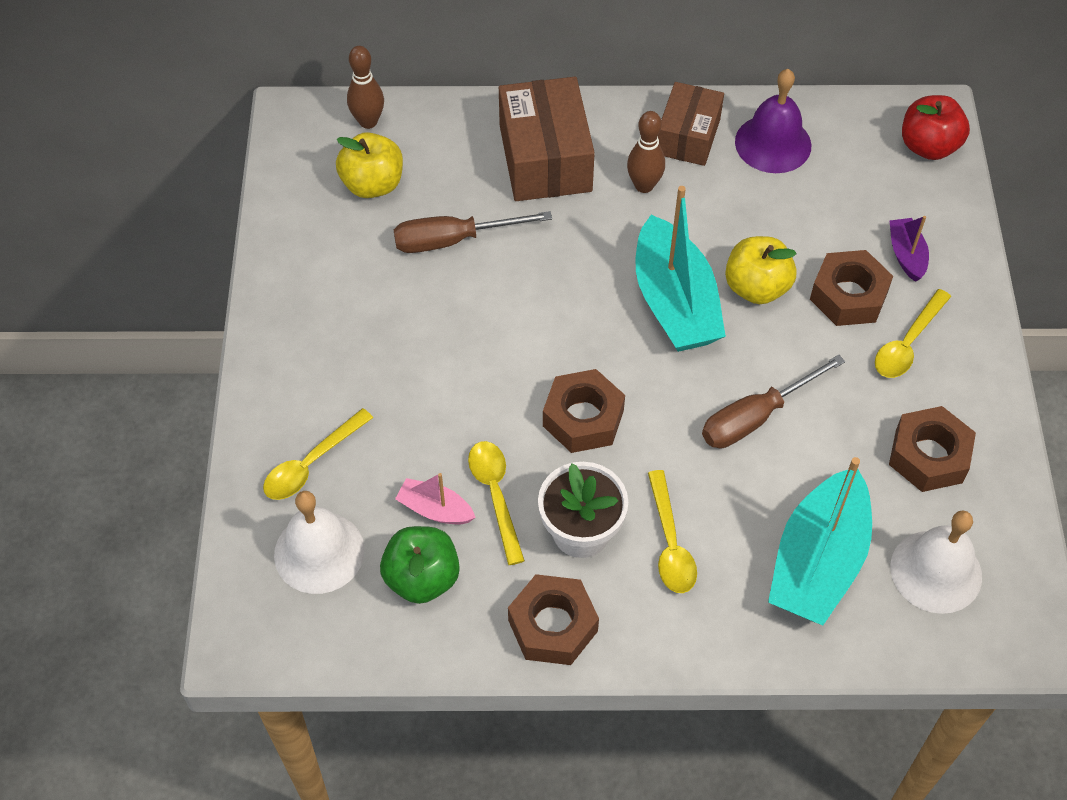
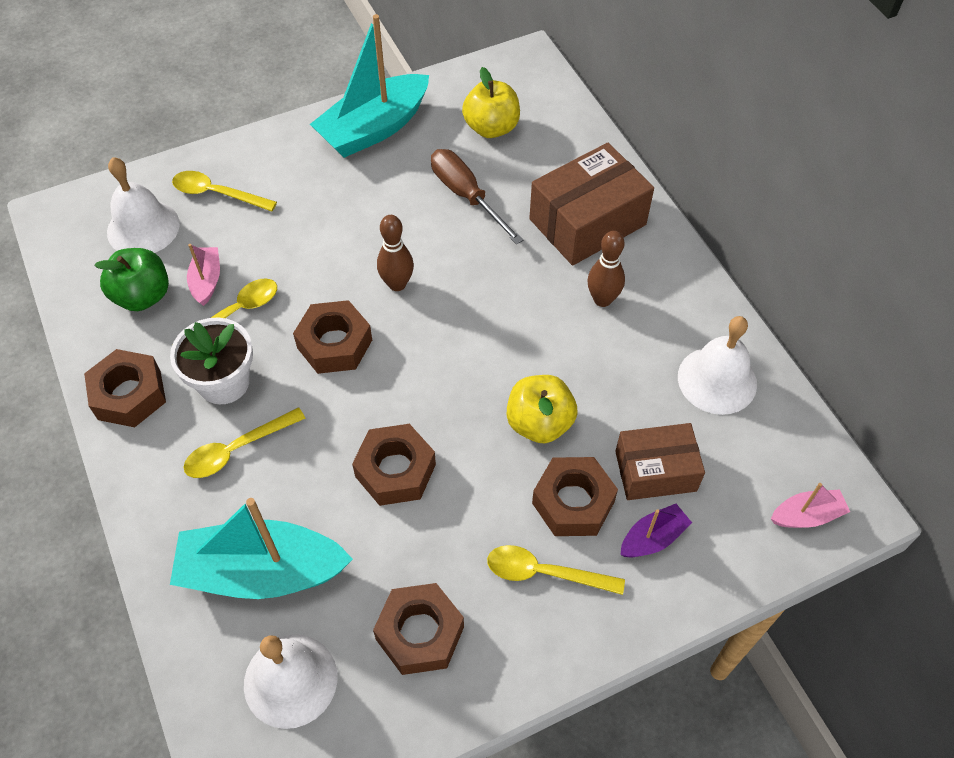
camera: 65 degrees right, 0 degrees up
(368, 122) = (551, 101): brown bowling pin -> brown bowling pin (397, 284)
(674, 302) = (487, 366): turquoise boat -> turquoise boat (374, 128)
(688, 136) = (680, 312): brown box -> brown box (655, 471)
(755, 417) = (395, 470): brown screwdriver -> brown nut
(773, 143) = (717, 380): purple bell -> white bell
(928, 146) = (806, 515): red apple -> pink boat

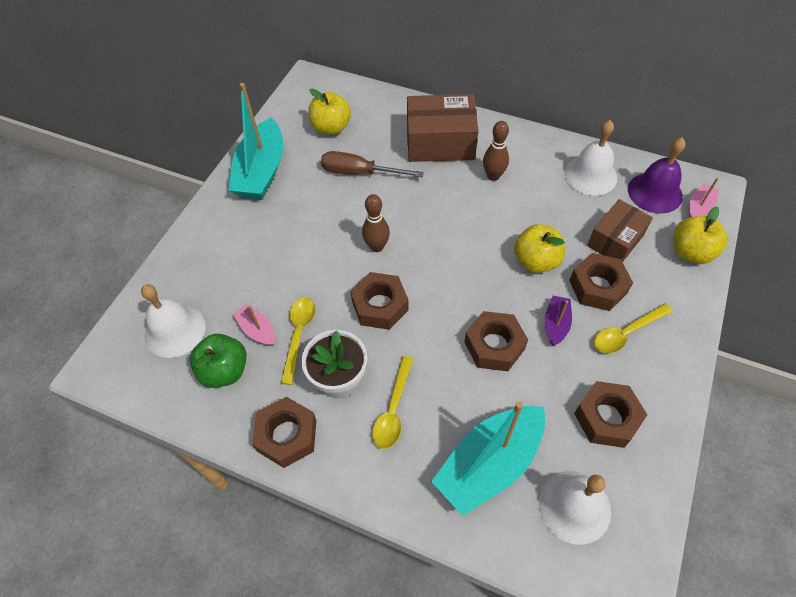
camera: 40 degrees left, 0 degrees up
(217, 194) = (203, 275): yellow spoon -> none
(587, 222) = (440, 142): brown box -> brown box turned 75 degrees clockwise
(653, 538) = (651, 273): purple boat -> purple boat (556, 324)
(730, 554) = (691, 252): none -> yellow apple
(773, 456) = (655, 192): none -> purple bell

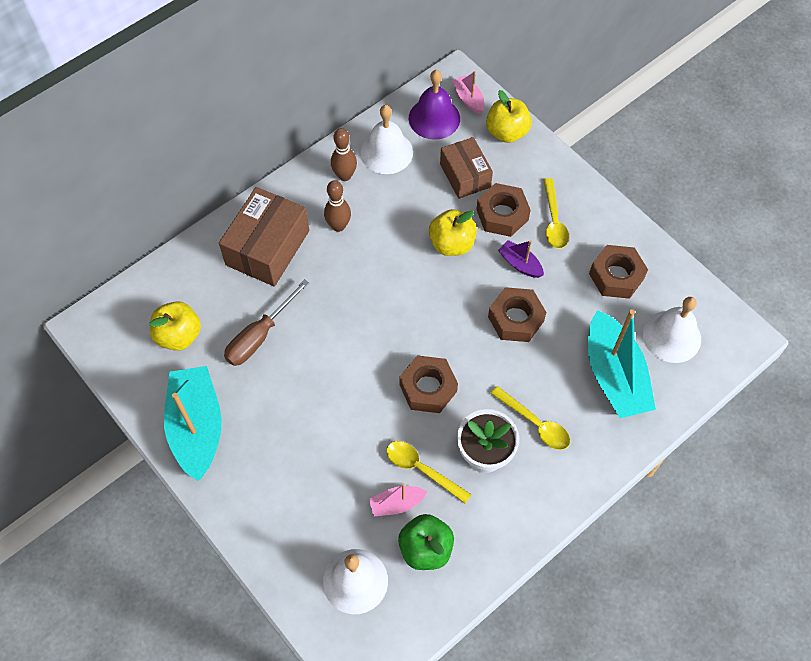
camera: 65 degrees left, 5 degrees up
(261, 172) = (197, 427): turquoise boat -> turquoise boat turned 135 degrees counterclockwise
(287, 435) = (517, 518): brown nut -> none
(377, 246) = (361, 361): brown bowling pin -> brown bowling pin (345, 176)

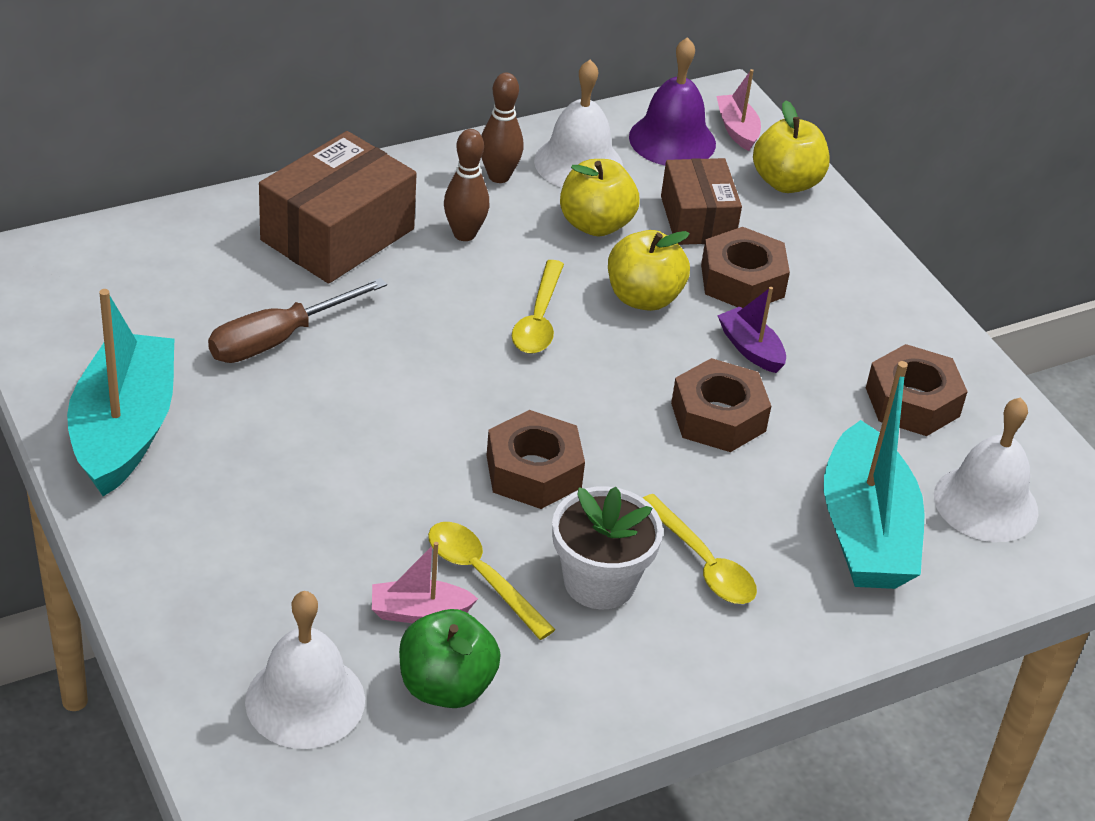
camera: 10 degrees right, 20 degrees down
(179, 335) = (147, 308): yellow apple -> yellow apple (595, 224)
(553, 220) = (827, 307): yellow spoon -> yellow spoon (539, 319)

